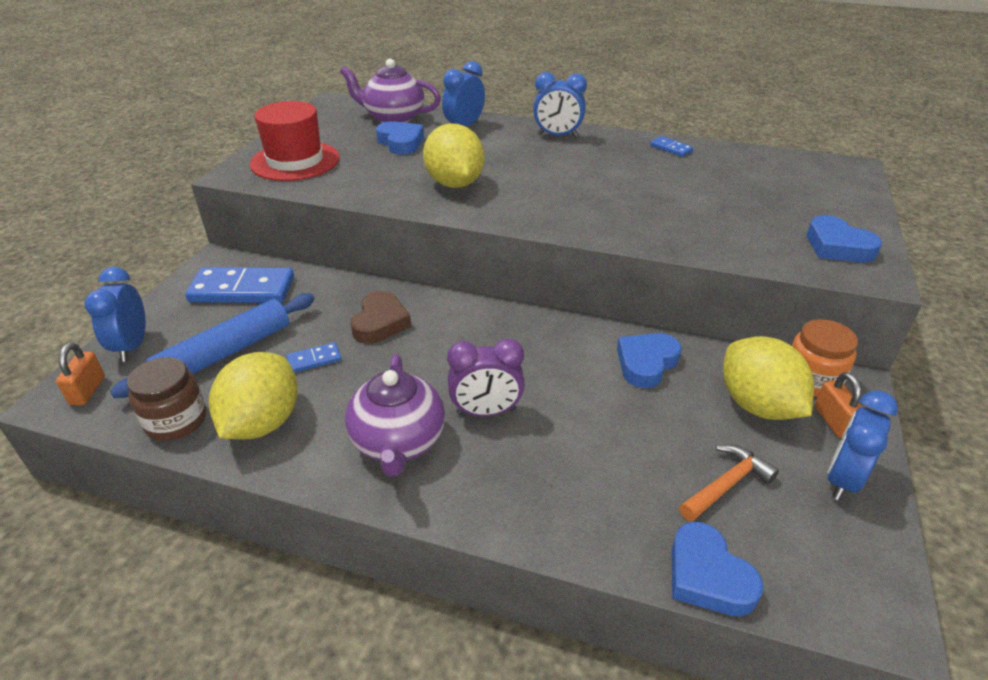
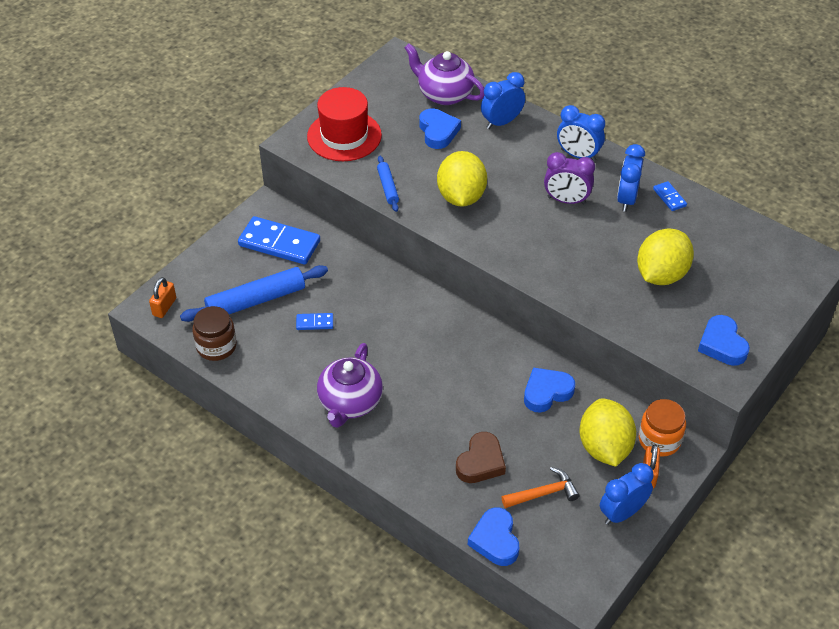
camera: 20 degrees right, 10 degrees up
(132, 346) = (195, 276): blue clock -> blue clock (626, 199)
(262, 422) = (269, 363): yellow lemon -> yellow lemon (661, 274)
(364, 190) = (387, 187): none -> blue rolling pin
(380, 323) = (370, 303): brown heart -> brown heart (481, 462)
(486, 412) = (415, 398): purple clock -> purple clock (566, 200)

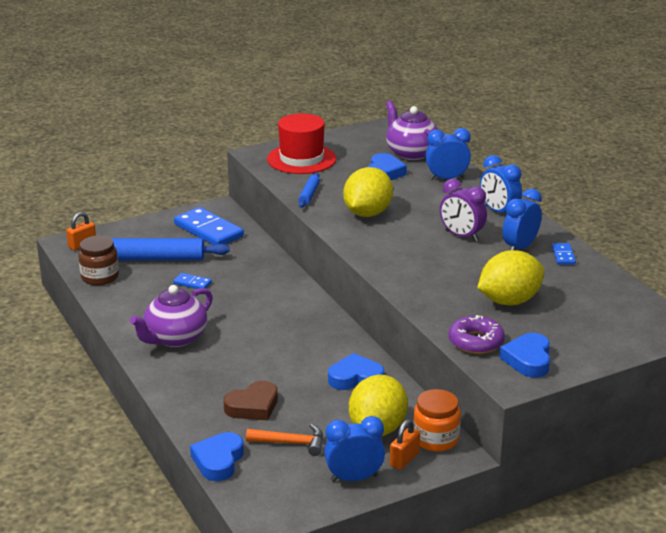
camera: 25 degrees right, 20 degrees down
(666, 338) = (476, 342): none -> purple donut

